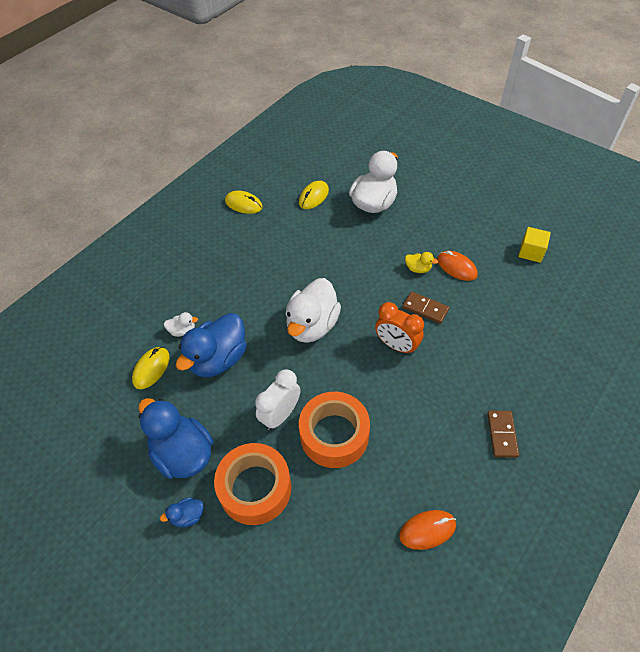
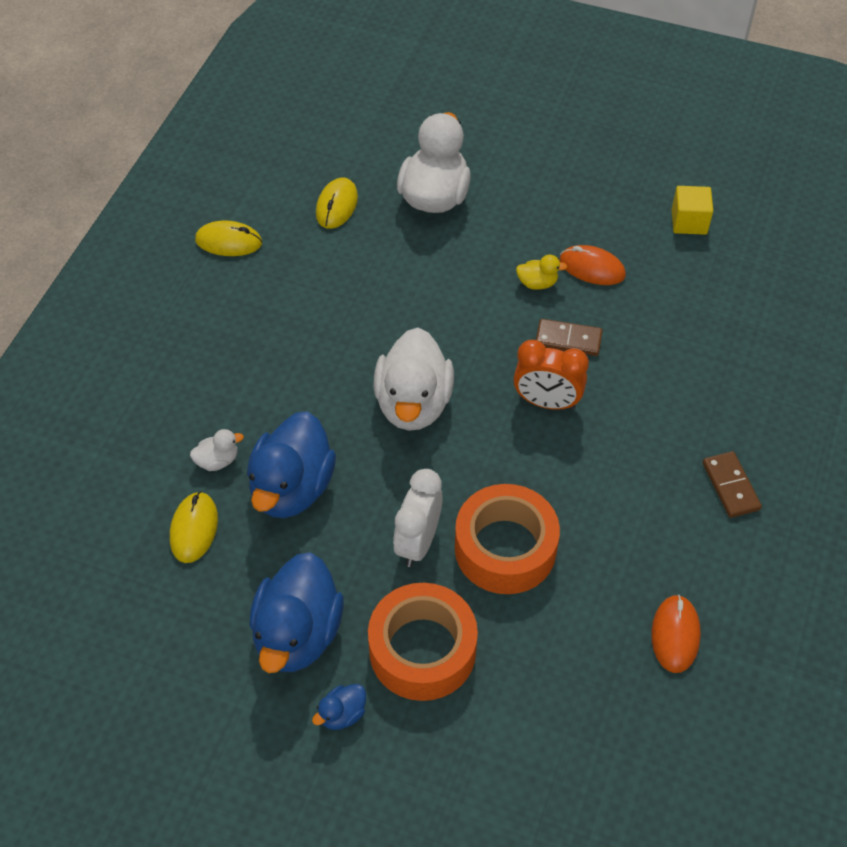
camera: 20 degrees left, 0 degrees up
(183, 453) = (298, 634): blue duck -> blue duck turned 105 degrees counterclockwise
(427, 530) = (675, 635): orange mouse -> orange mouse turned 45 degrees counterclockwise

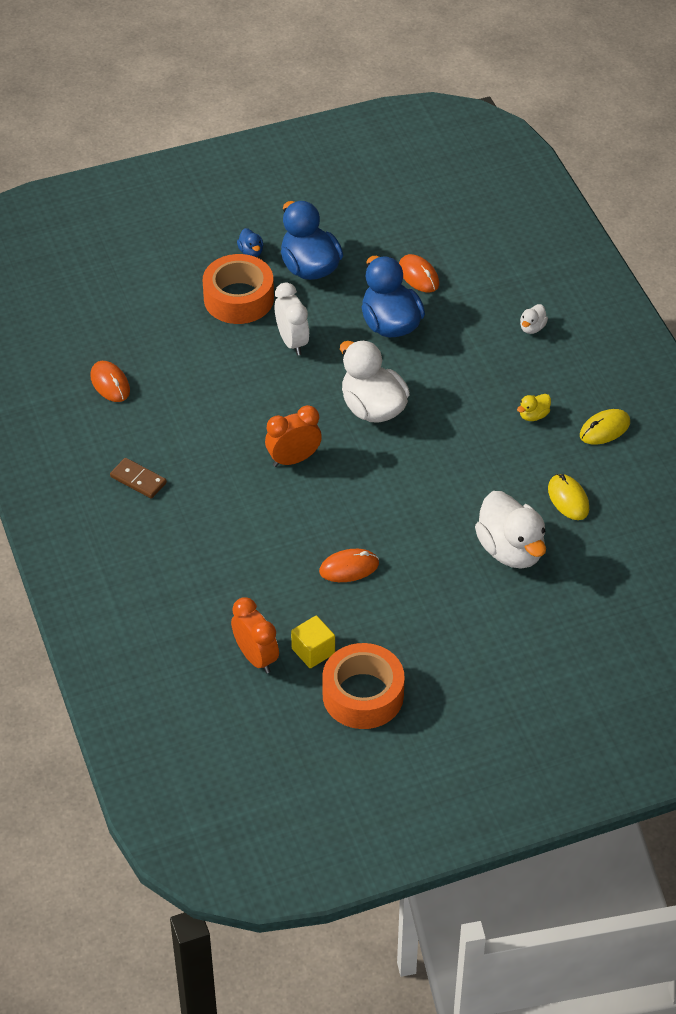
camera: 140 degrees right, 5 degrees down
(194, 529) = (418, 276): yellow mouse -> orange mouse
(217, 461) = (447, 311): white duck -> white duck (532, 328)
(342, 714) = (251, 252): blue duck -> blue duck turned 150 degrees clockwise
(505, 548) = (241, 368): orange tape -> orange tape (363, 695)
(537, 283) = (375, 532): yellow duck -> yellow duck (533, 415)
(568, 339) = (317, 507): brown domino -> none
(745, 246) = (256, 657): none -> orange clock

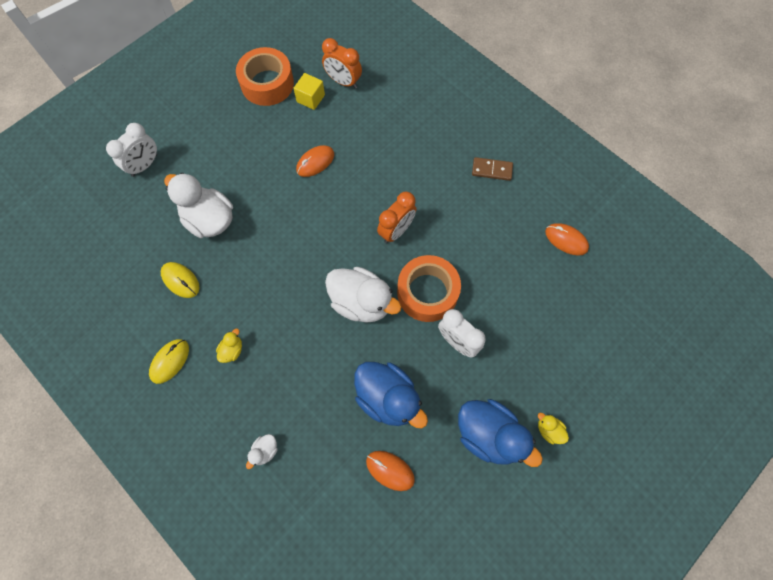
camera: 155 degrees right, 20 degrees up
(238, 298) = (526, 369): orange tape -> orange tape (427, 292)
(251, 252) = (549, 430): blue duck -> yellow duck
(532, 328) = (265, 451): white duck -> white duck turned 150 degrees counterclockwise
(573, 645) = (144, 165): none -> white clock

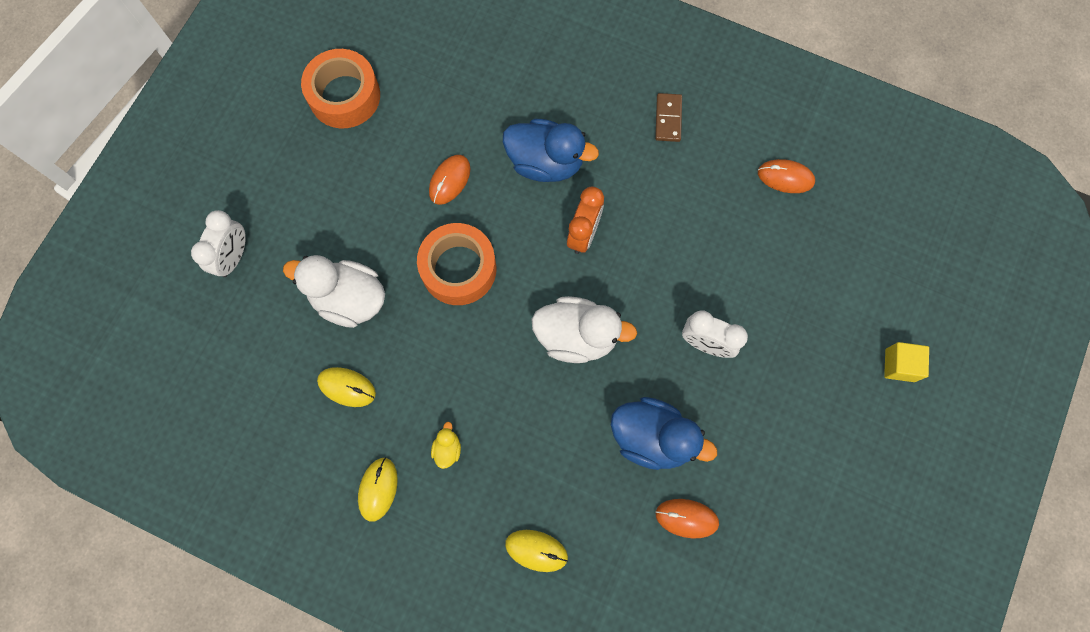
camera: 20 degrees left, 5 degrees up
(265, 451) = (536, 550): white duck -> yellow mouse
(310, 98) = (408, 98): yellow cube -> yellow cube (899, 365)
(343, 82) = (441, 62): orange clock -> none
(427, 292) = (649, 297): orange tape -> orange tape (458, 269)
(489, 435) = (781, 437): blue duck -> blue duck (546, 162)
(492, 170) = (668, 119): brown domino -> brown domino turned 75 degrees counterclockwise
(549, 430) = (844, 408): yellow duck -> none

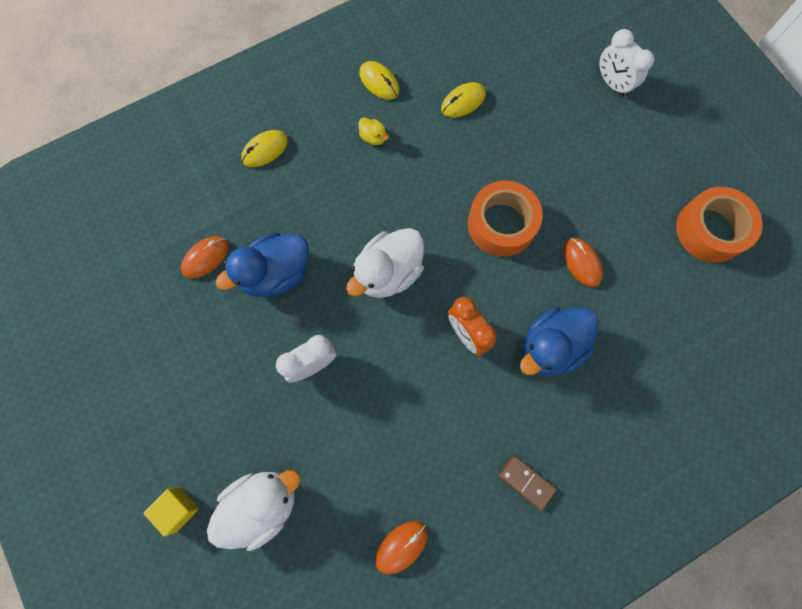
camera: 125 degrees right, 0 degrees up
(349, 299) = (528, 138): white duck -> white duck (262, 505)

